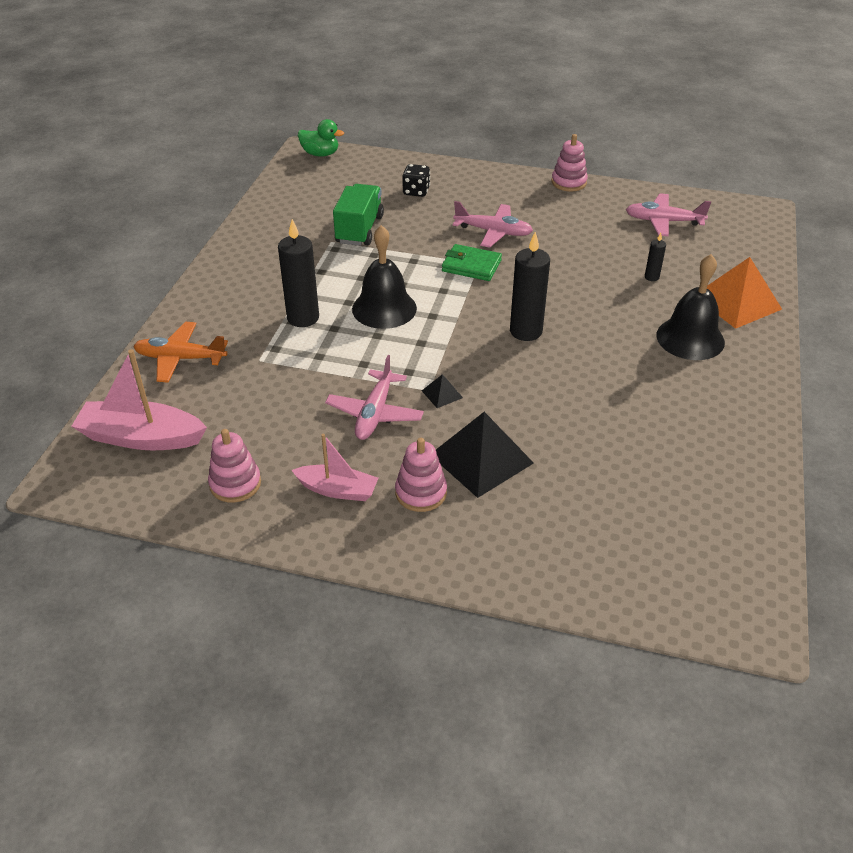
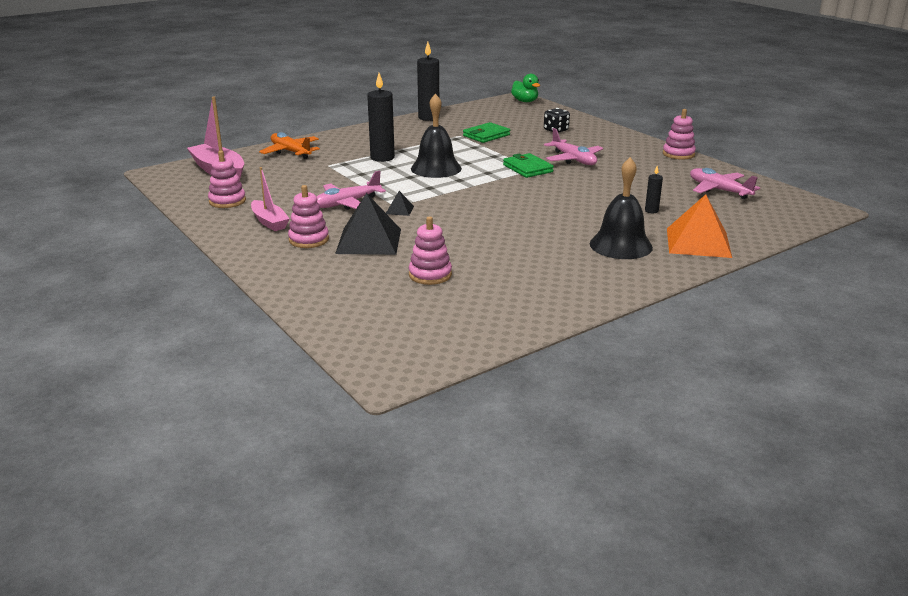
camera: 40 degrees right, 15 degrees down
(359, 229) = (486, 135): green truck -> green wallet
(526, 331) = (506, 204): black candle -> black candle (428, 118)
(603, 473) = (430, 275): none -> pink stacking toy

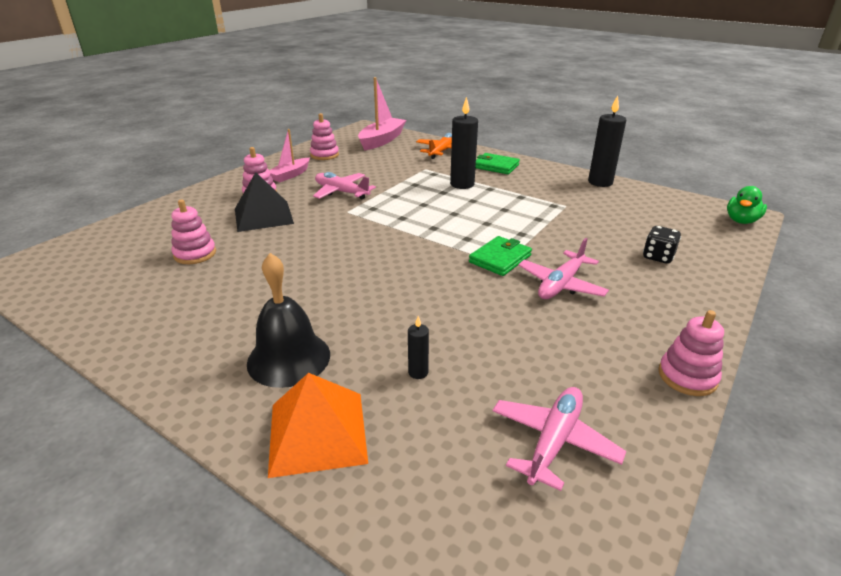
camera: 70 degrees right, 5 degrees up
(399, 210) = (338, 215): black pyramid -> none
(436, 168) = (456, 211): black bell -> none
(486, 135) = (583, 219): green wallet -> green wallet (496, 166)

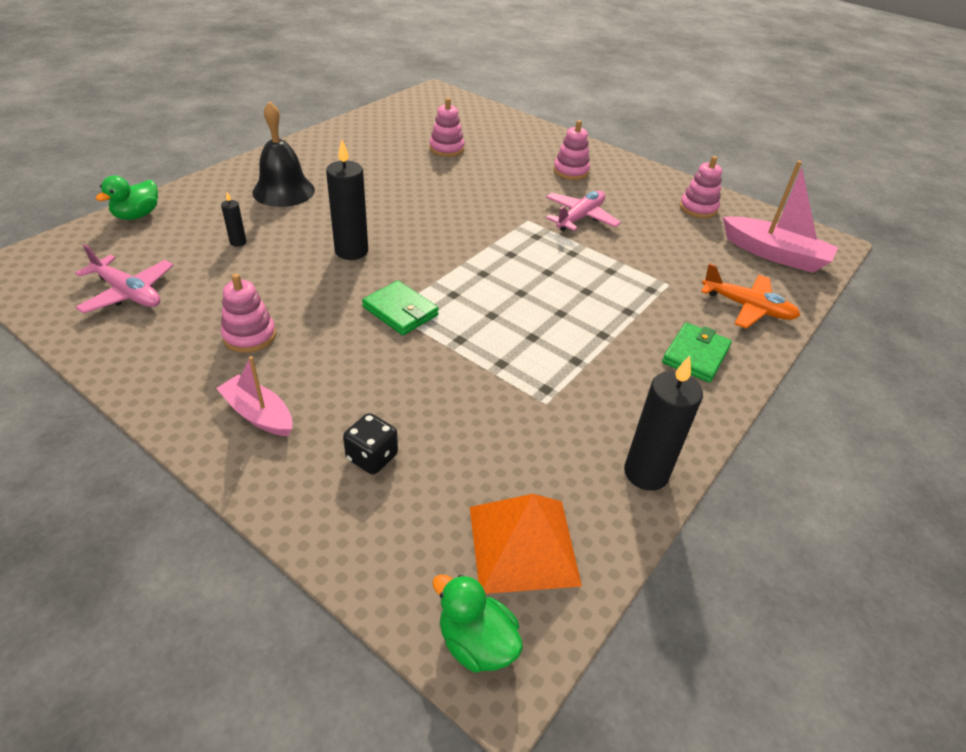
camera: 90 degrees right, 10 degrees up
(263, 216) = (519, 175): black pyramid -> none
(290, 175) = (626, 187): pink boat -> pink boat (258, 414)
(317, 432) = (202, 201): orange pyramid -> orange pyramid (523, 545)
(364, 500) = (137, 215): none -> green duck
(462, 184) = (615, 310): black candle -> black candle (351, 251)
(561, 284) = (333, 346): pink plane -> none
(687, 376) = (144, 392): pink stacking toy -> pink stacking toy (249, 336)

